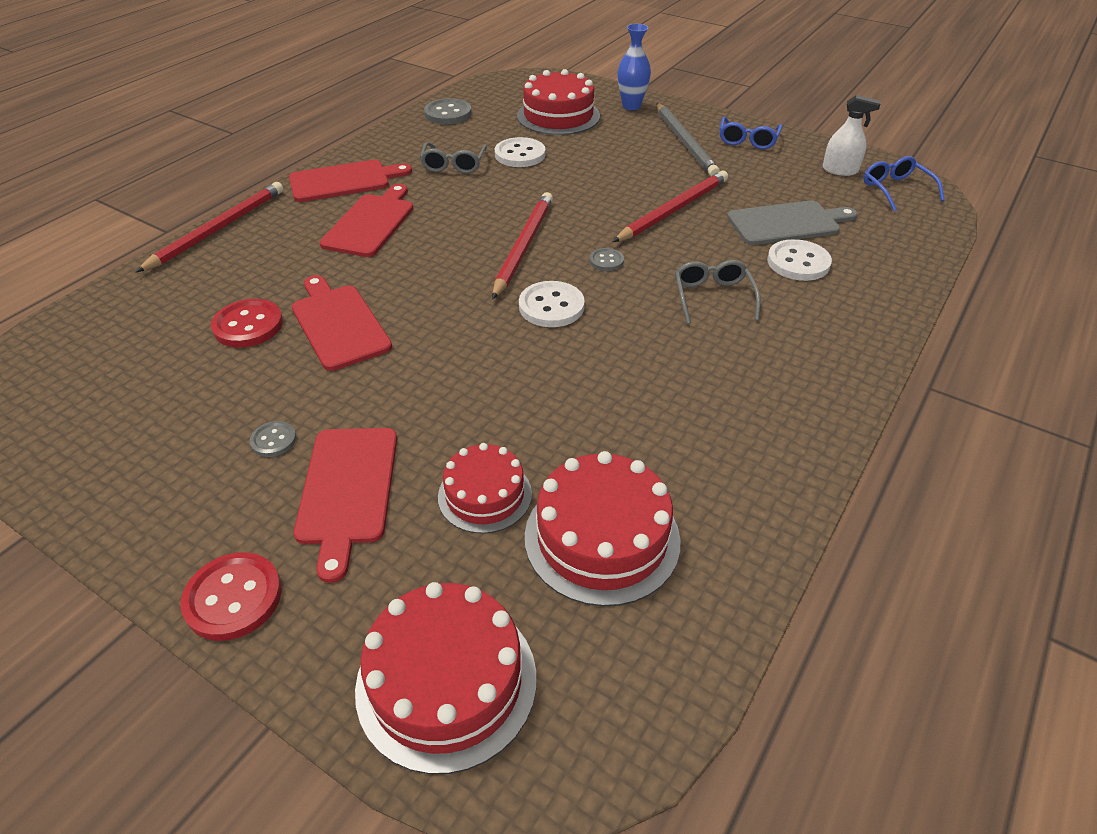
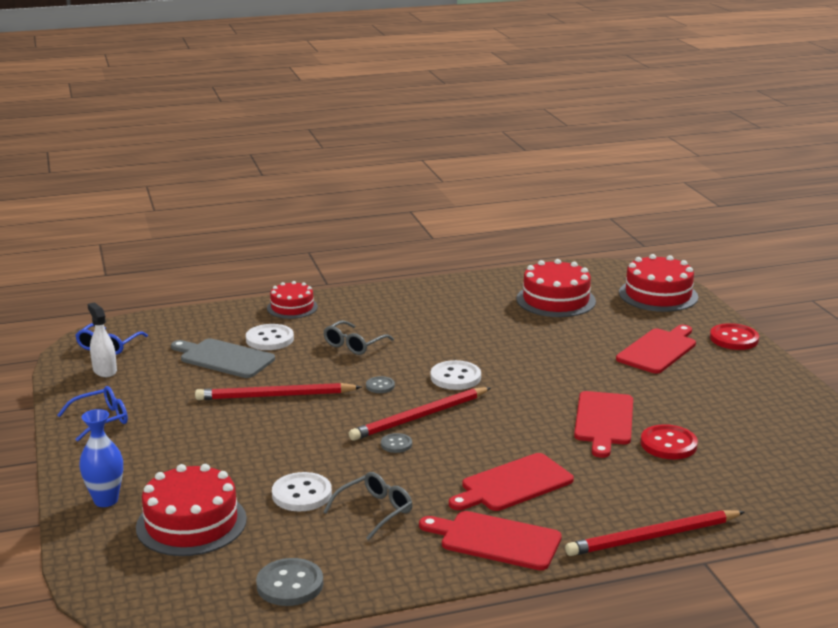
camera: 140 degrees left, 20 degrees down
(273, 440) = (685, 381): grey button -> grey button (396, 444)
(485, 495) = (592, 326): red cake -> red cake (292, 307)
(685, 142) = (150, 441): grey pencil -> none

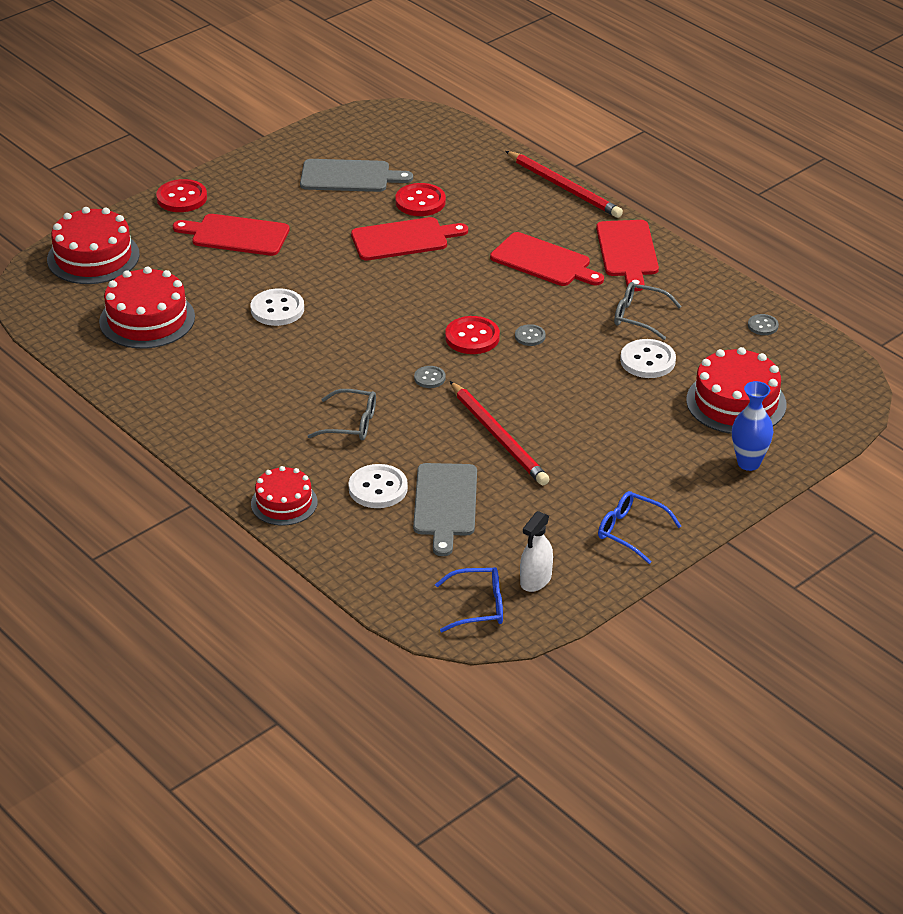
camera: 115 degrees left, 15 degrees up
(290, 584) = (763, 326): grey button -> grey button, size x0.56
(419, 417) = (472, 337): red pencil -> red button
(455, 377) = (378, 338): white button -> white button (277, 309)
(737, 418) = (349, 176): none -> grey cutting board

